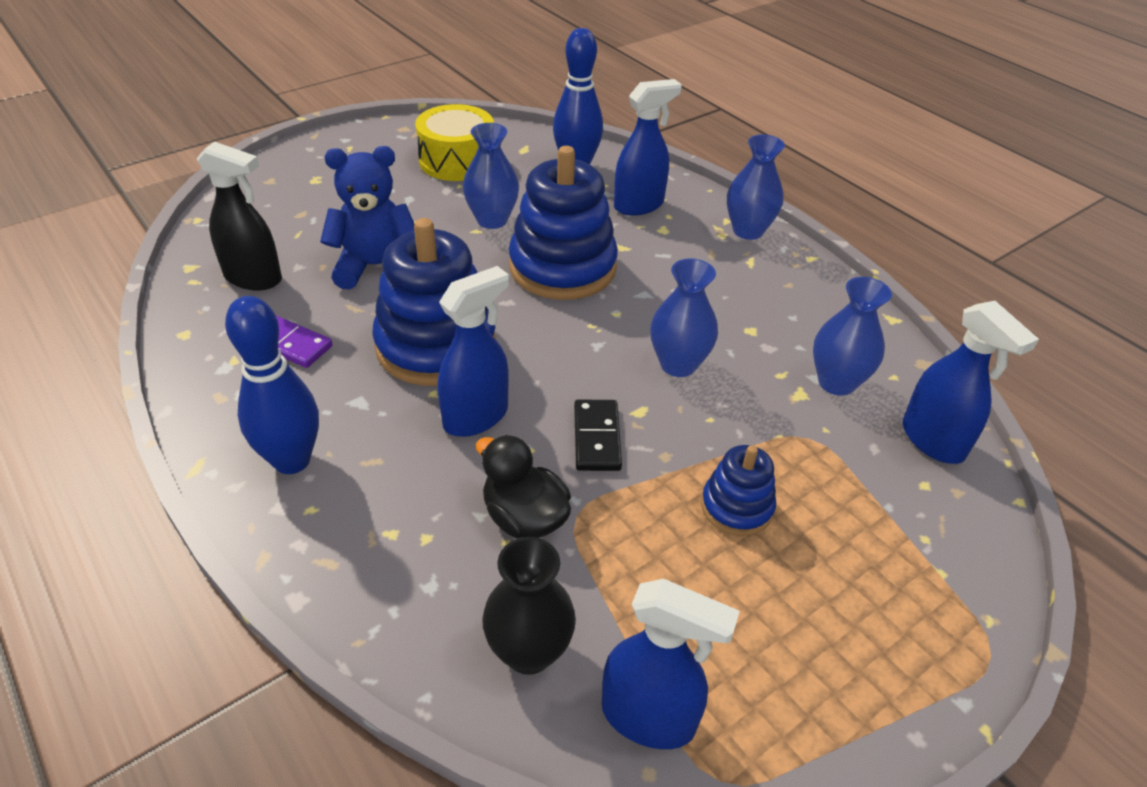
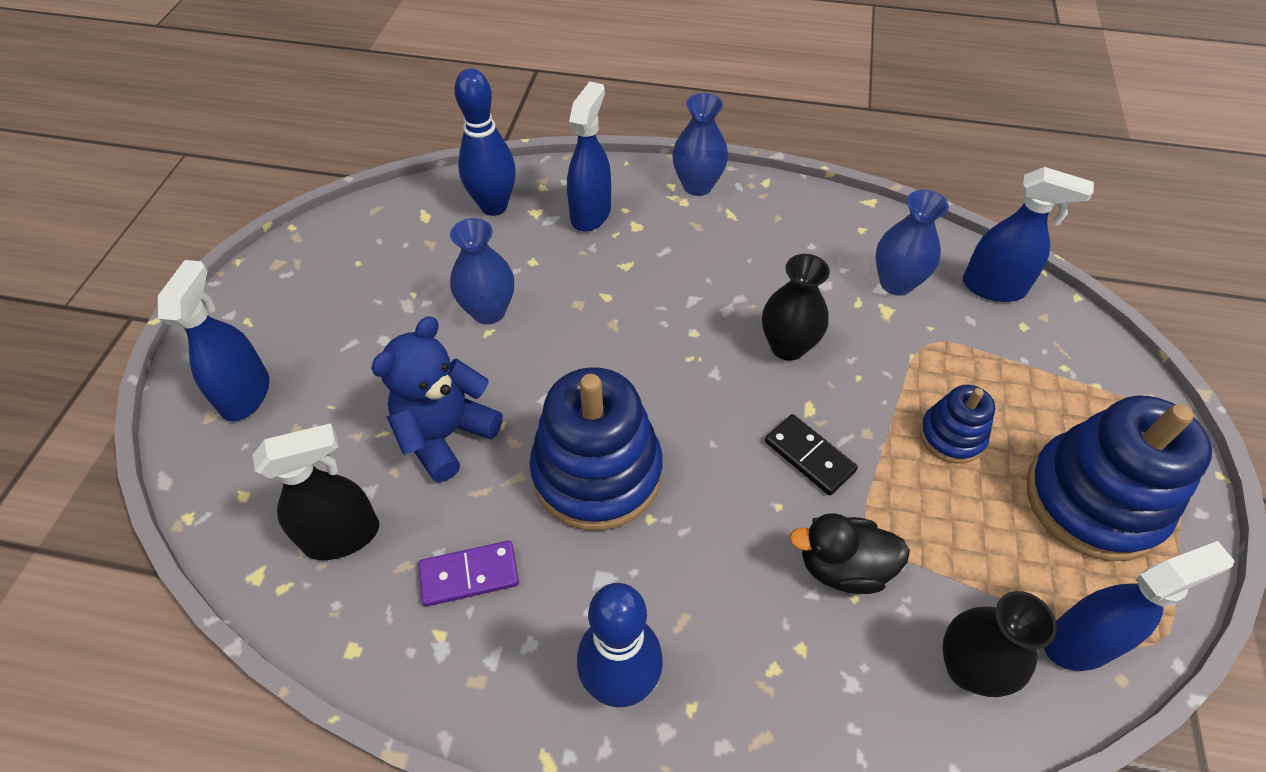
camera: 40 degrees left, 10 degrees up
(457, 161) = (378, 268): yellow drum -> none
(476, 417) = (708, 512): blue spray bottle -> blue spray bottle (246, 394)
(562, 267) = (604, 318): blue stacking toy -> blue stacking toy (1093, 500)
(678, 364) = (787, 346): blue vase -> black vase

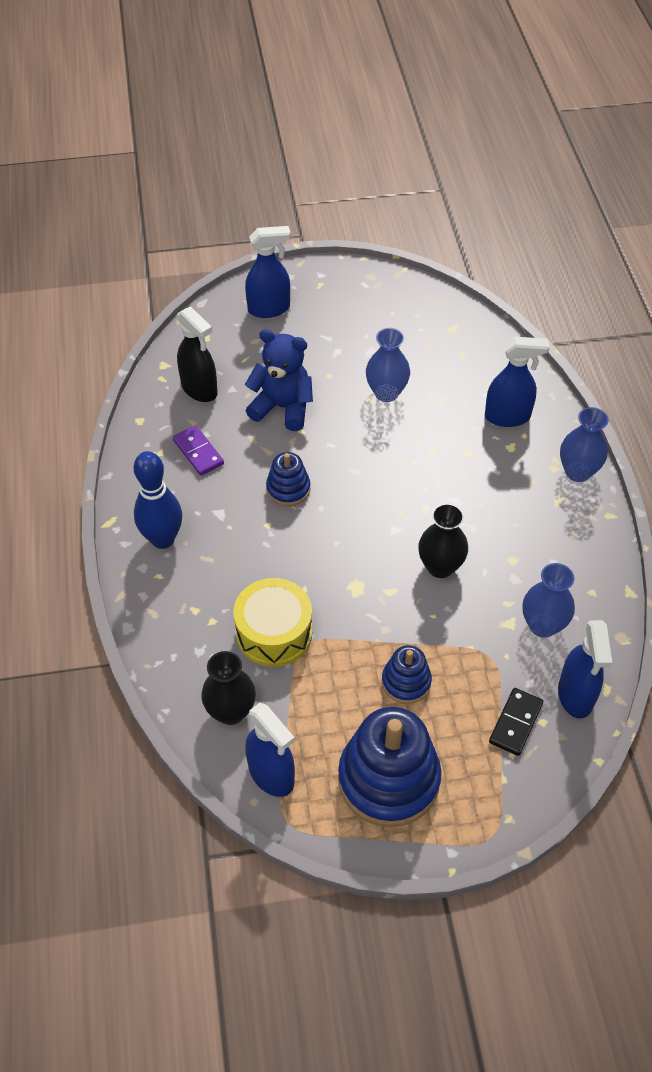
camera: 70 degrees right, 0 degrees up
(494, 206) = (483, 361): blue bowling pin -> none
(597, 472) = (288, 489): blue stacking toy -> blue stacking toy, size x0.51
(809, 456) = (350, 598): black domino -> black domino (516, 723)
(843, 567) = (274, 633): black duck -> yellow drum

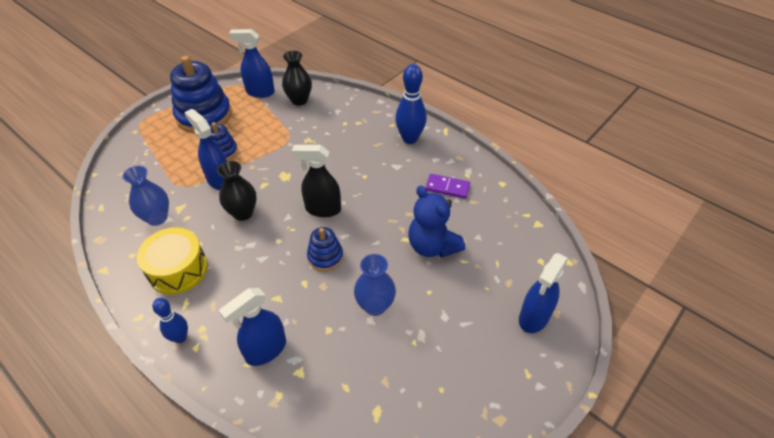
camera: 140 degrees right, 5 degrees down
(199, 389) = (496, 223): black spray bottle -> black spray bottle (322, 209)
(274, 633) = (309, 135): yellow drum -> yellow drum (178, 269)
(282, 407) = (432, 246): blue teddy bear -> blue teddy bear turned 75 degrees clockwise
(288, 489) = (373, 200): blue stacking toy -> blue stacking toy (325, 257)
(516, 723) = (150, 166): black domino -> none
(575, 695) = (120, 194): blue spray bottle -> blue spray bottle (219, 180)
(577, 472) = (180, 337): blue vase -> blue bowling pin

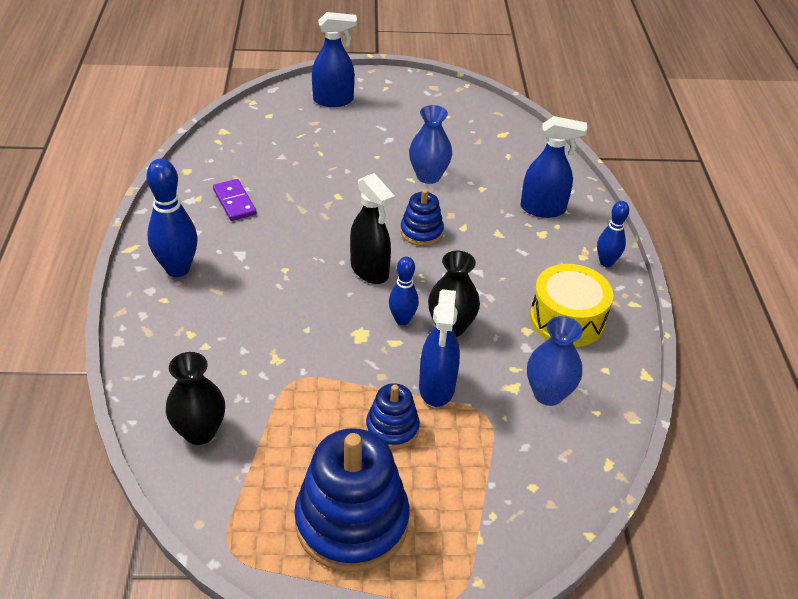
camera: 135 degrees left, 5 degrees down
(260, 92) = (225, 500): blue spray bottle -> none
(272, 197) = (402, 320): none -> blue bowling pin
(432, 246) = (325, 176): blue teddy bear -> none

